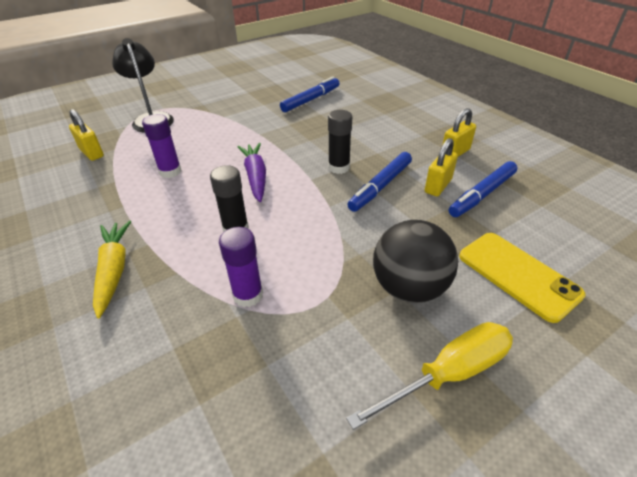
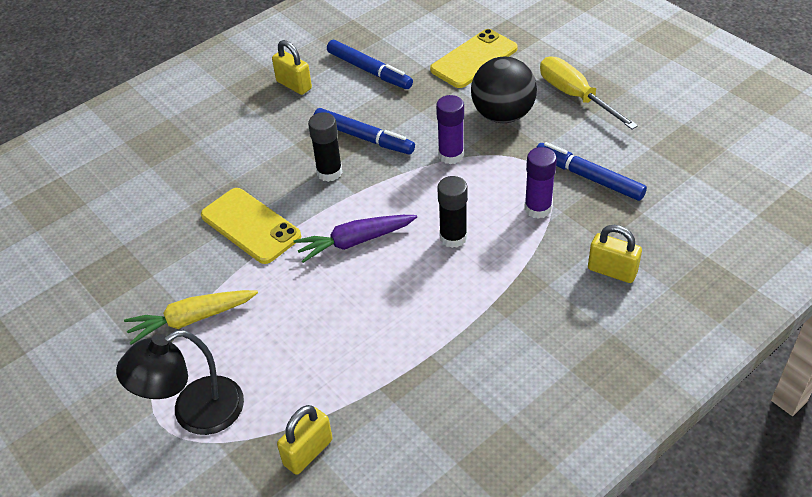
camera: 95 degrees left, 5 degrees up
(114, 270) = (535, 317): yellow carrot -> yellow carrot (191, 319)
(170, 171) = (351, 331): purple glue stick -> purple glue stick (451, 155)
(291, 134) = (250, 226): none -> yellow phone
(311, 100) = (143, 221): blue marker -> blue marker (588, 177)
(438, 186) = (358, 98): yellow padlock -> yellow padlock (612, 271)

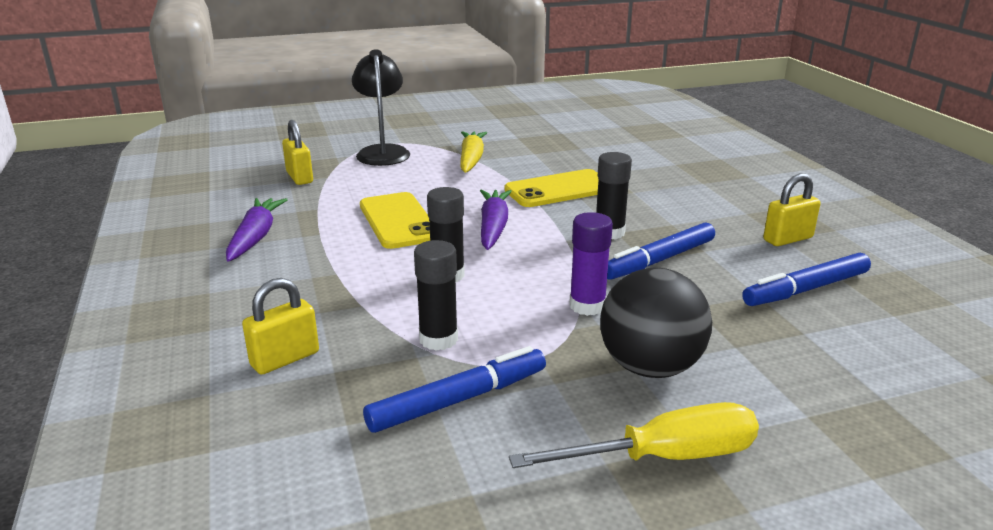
camera: 110 degrees right, 20 degrees down
(466, 399) = (255, 237): none -> purple carrot
(474, 59) = (814, 381): yellow phone -> yellow phone (398, 221)
(538, 208) = (438, 339): purple glue stick -> black glue stick

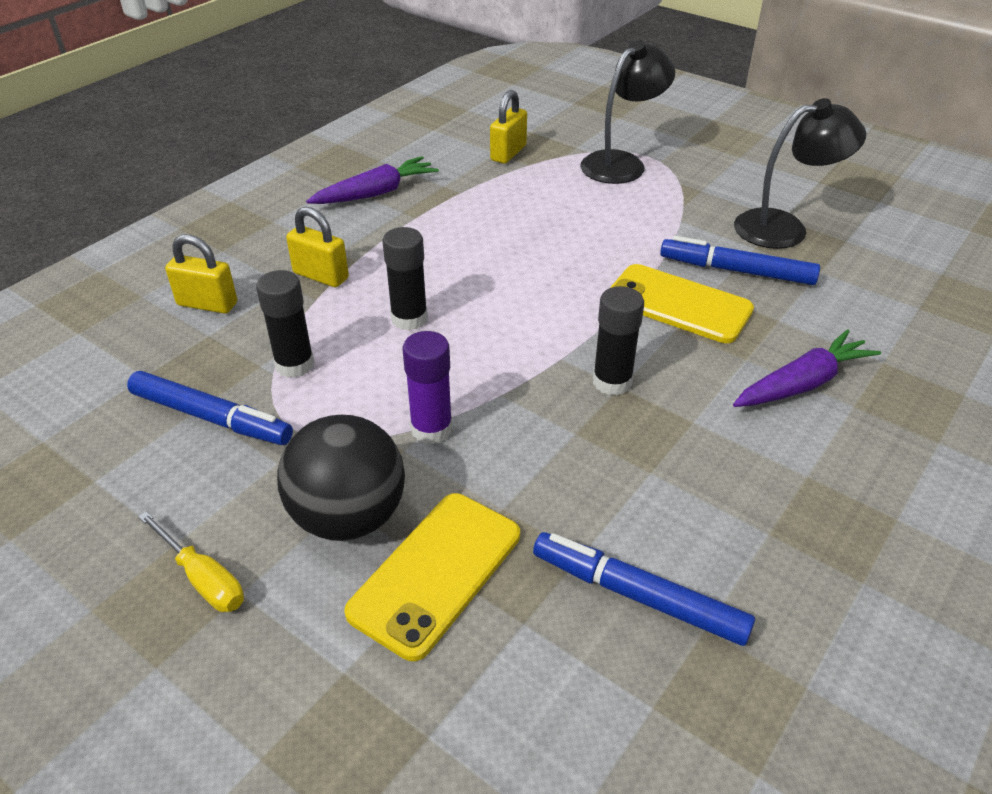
camera: 55 degrees right, 15 degrees up
(398, 221) = (484, 243): yellow phone -> yellow phone (436, 573)
(471, 159) = (677, 217): yellow carrot -> none
(493, 227) = (534, 301): purple carrot -> purple carrot (802, 383)
(527, 140) = (784, 227): none -> black lamp
(659, 260) = (584, 444): blue marker -> blue marker (736, 271)
(663, 457) = (203, 578): yellow screwdriver -> yellow screwdriver, size x0.63
(787, 239) = (770, 539): yellow padlock -> yellow padlock (321, 276)

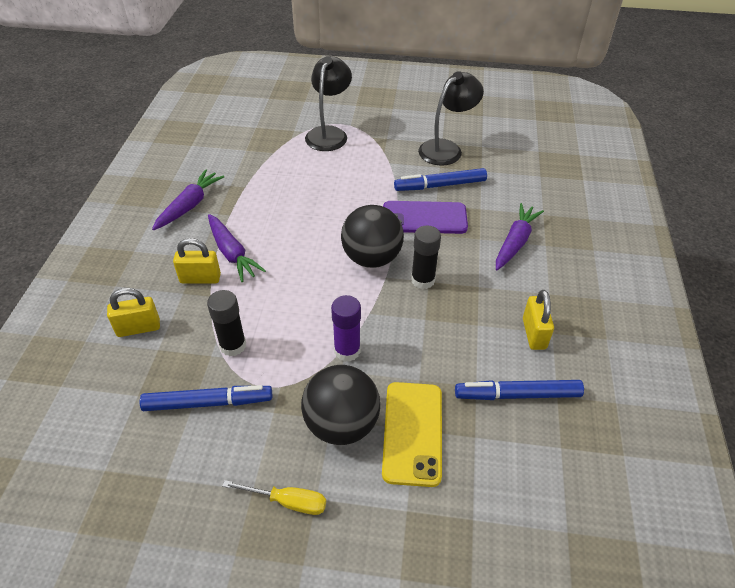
camera: 30 degrees left, 5 degrees up
(381, 261) = (232, 253): none -> purple carrot
(409, 319) = (280, 286): black glue stick -> none
(508, 153) = (254, 148): yellow padlock -> yellow padlock (534, 334)
(559, 328) = (371, 258): none -> black ball
(678, 304) = (424, 218): yellow phone -> purple phone

